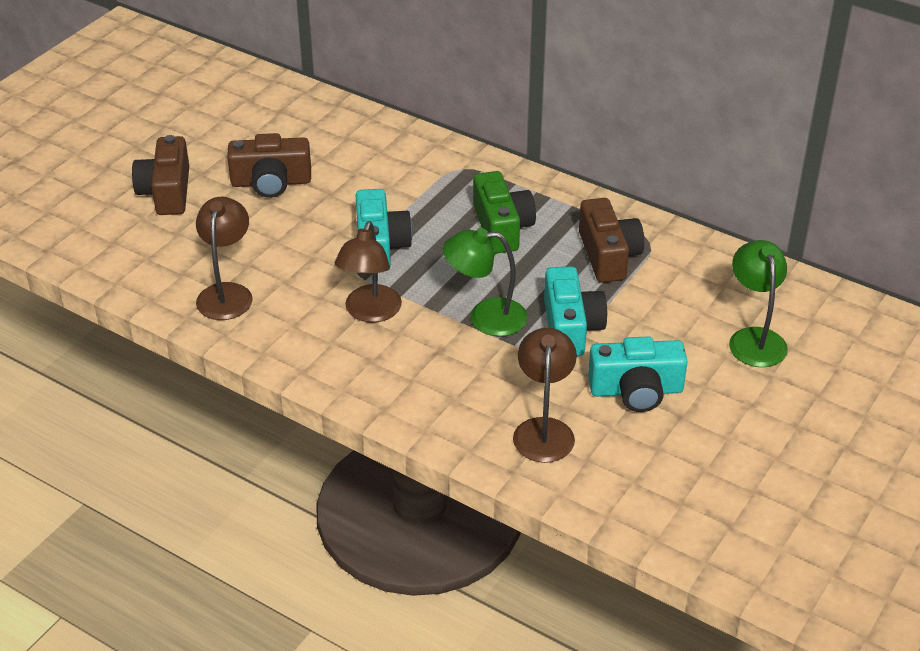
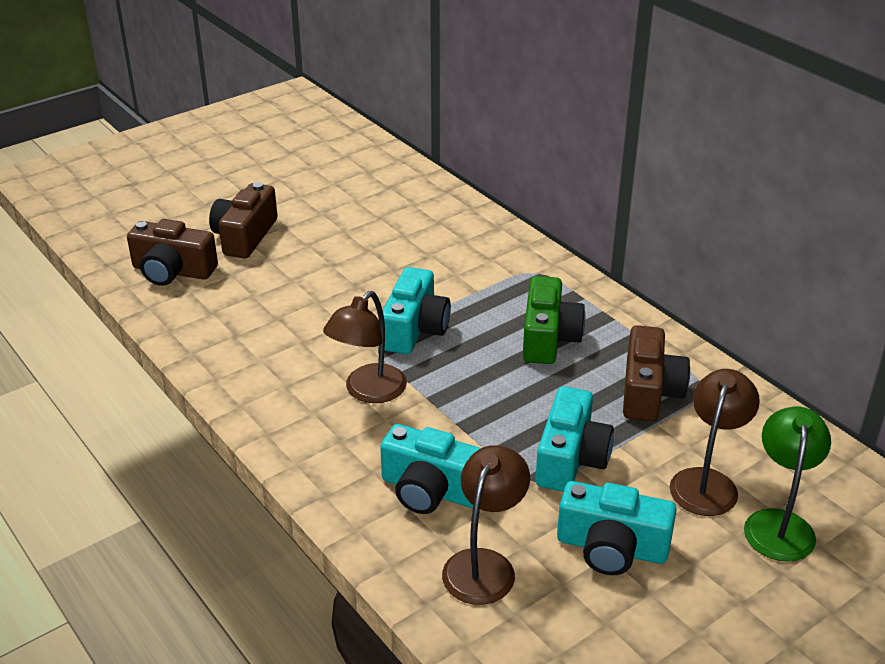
camera: 20 degrees right, 5 degrees down
(227, 293) = (242, 340): brown lamp -> brown lamp (707, 482)
(271, 182) = (345, 247): brown camera -> brown camera (172, 271)
(470, 382) = (431, 490): none -> turquoise camera
(485, 317) = (484, 425): green lamp -> none

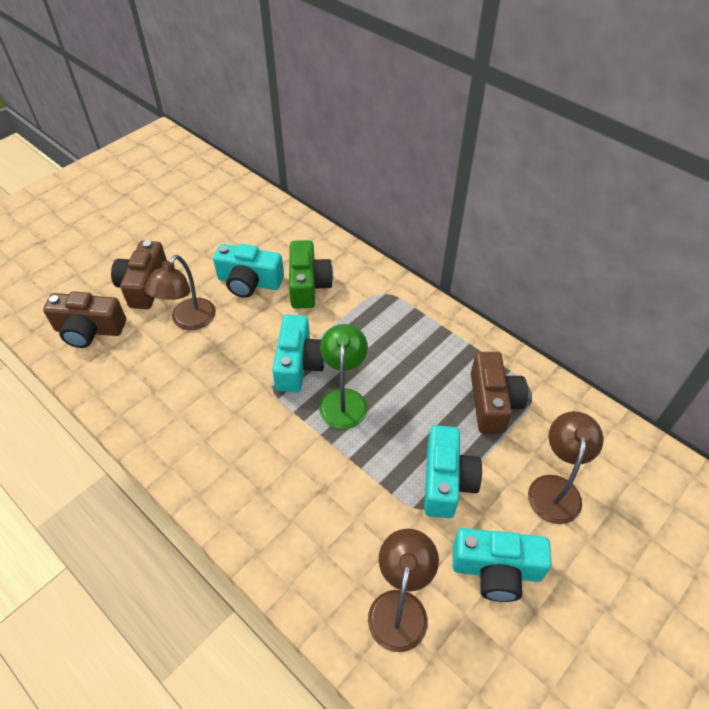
camera: 10 degrees left, 15 degrees up
(368, 392) = (273, 436): brown lamp -> brown lamp (188, 321)
(431, 490) = (342, 533): turquoise camera -> turquoise camera (249, 282)
(548, 338) = (405, 358): green camera -> green camera (308, 285)
(779, 523) = (617, 522): green lamp -> green lamp (344, 399)

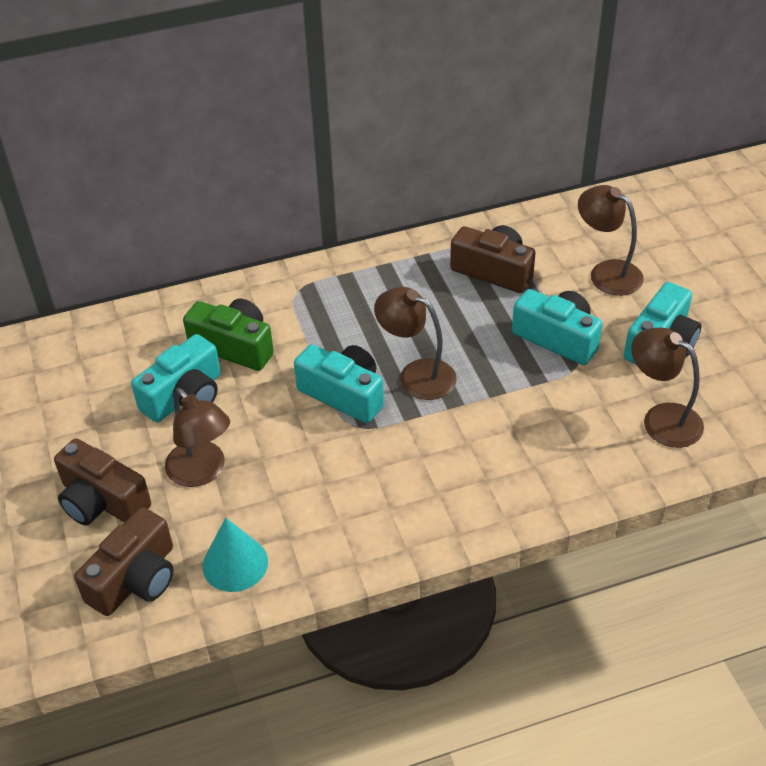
camera: 60 degrees left, 5 degrees down
(119, 373) = (235, 563): none -> turquoise cone
(344, 399) = (416, 375): green lamp -> brown lamp

